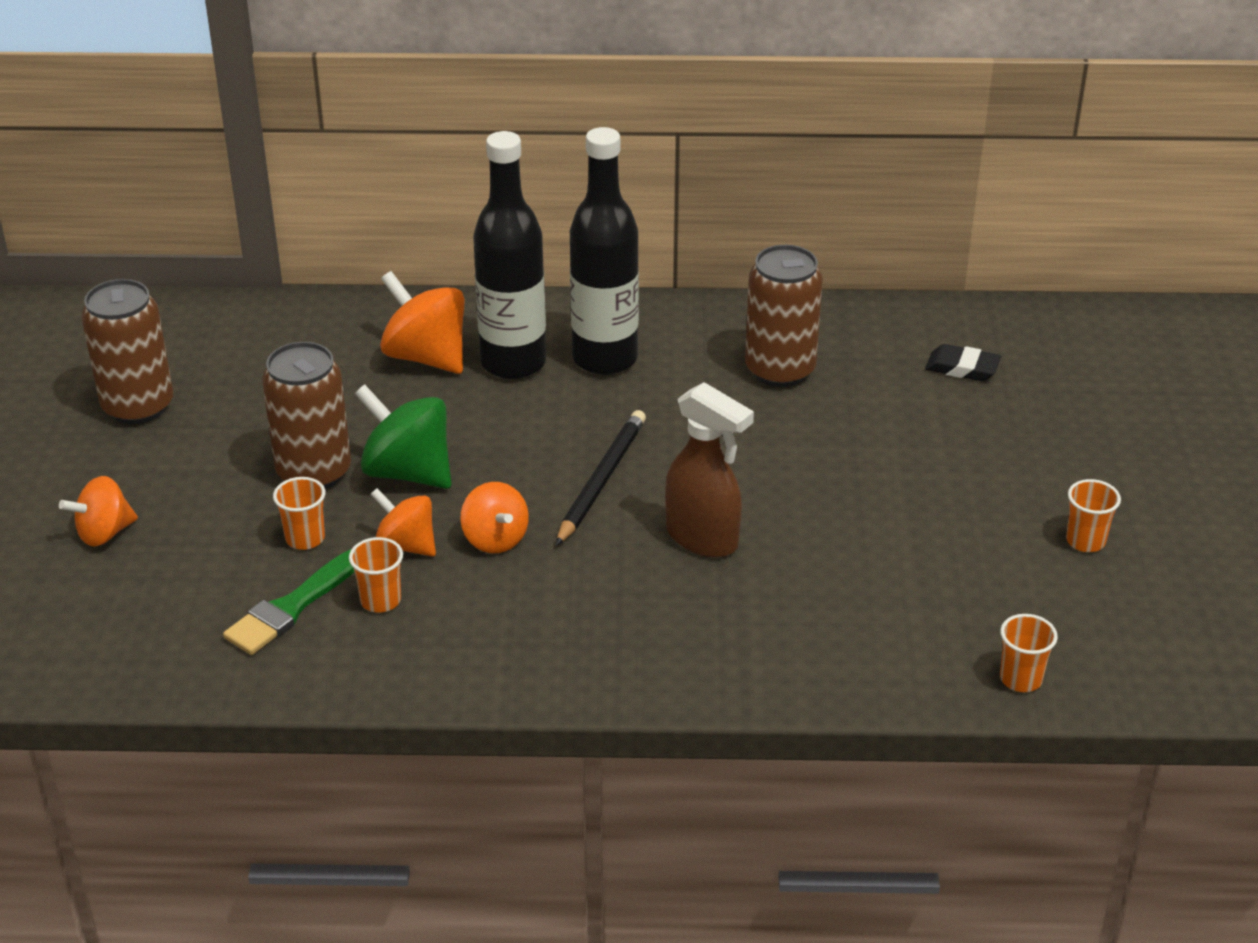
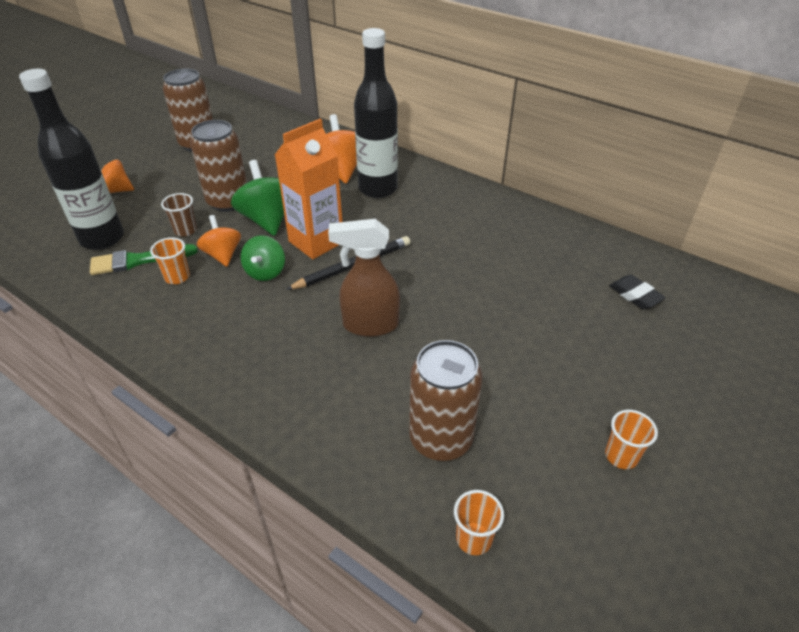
camera: 35 degrees right, 5 degrees up
(305, 538) = (185, 230): orange cup -> brown cup
(495, 539) = (265, 272): orange spinning top -> green spinning top
(515, 471) = (316, 242): none -> orange carton
(605, 359) = (425, 205): black bottle -> black bottle (102, 239)
(703, 539) = (369, 325): brown spray bottle -> brown spray bottle turned 105 degrees clockwise
(780, 370) = (516, 249): brown can -> brown can (441, 439)

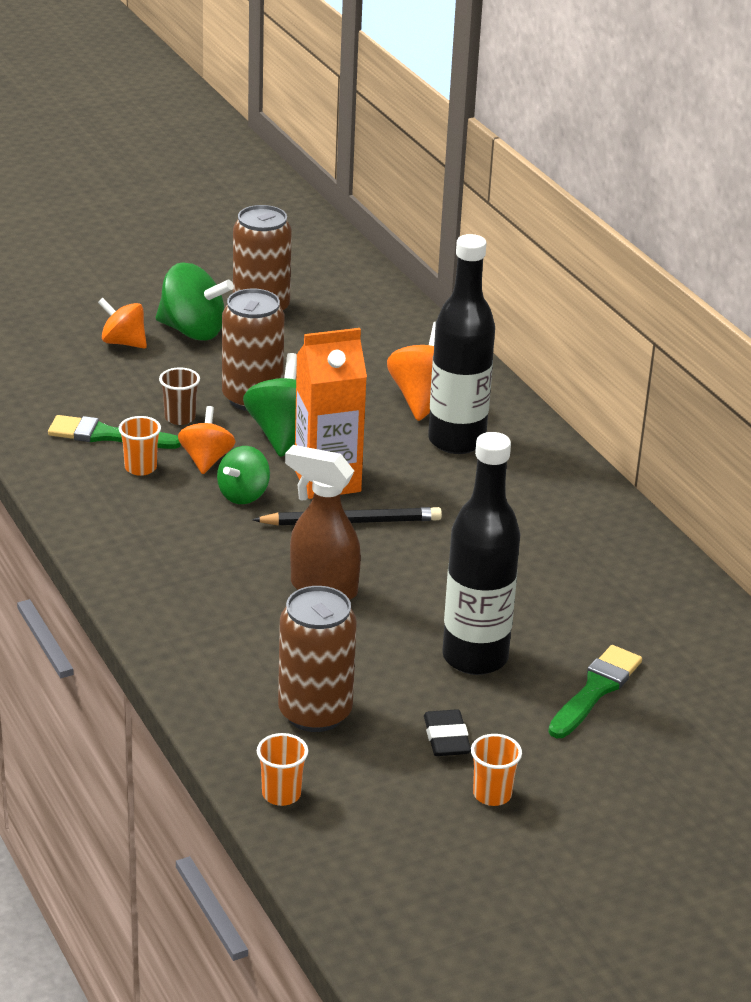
camera: 25 degrees right, 10 degrees down
(102, 239) = (80, 397): black bottle -> black bottle (475, 657)
(160, 170) = (192, 331): none -> green spinning top
(605, 332) = (595, 690): none -> green brush
(635, 295) = (677, 668): black eraser -> black eraser (446, 738)

